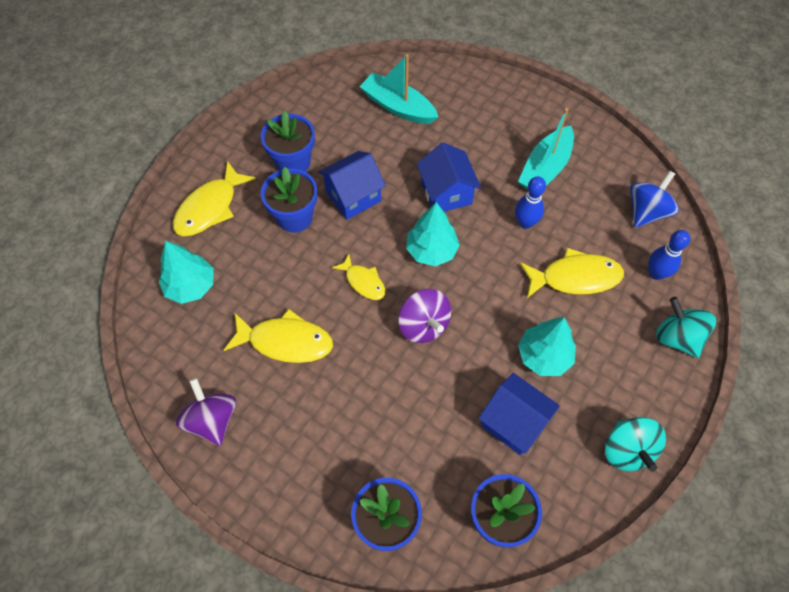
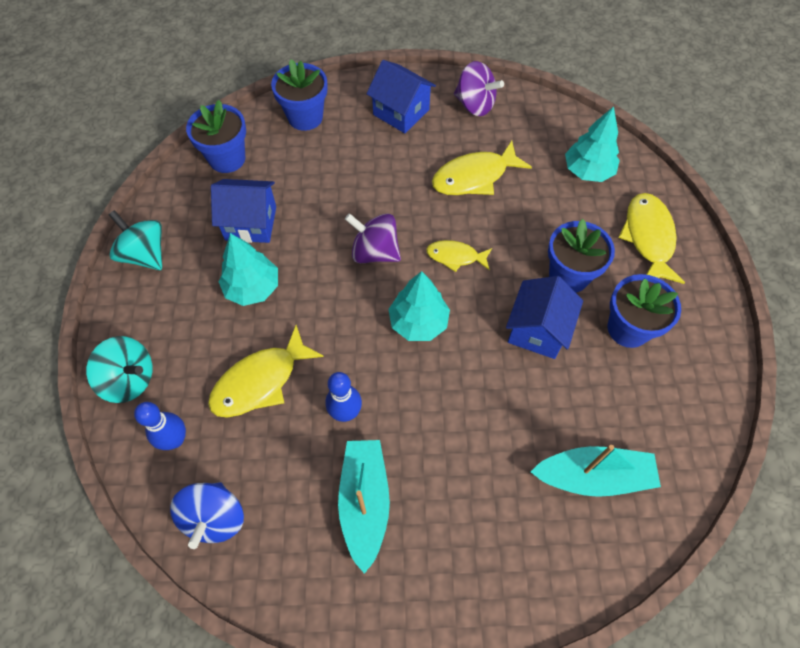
camera: 145 degrees right, 0 degrees up
(446, 193) = (451, 394): blue house -> blue house (401, 112)

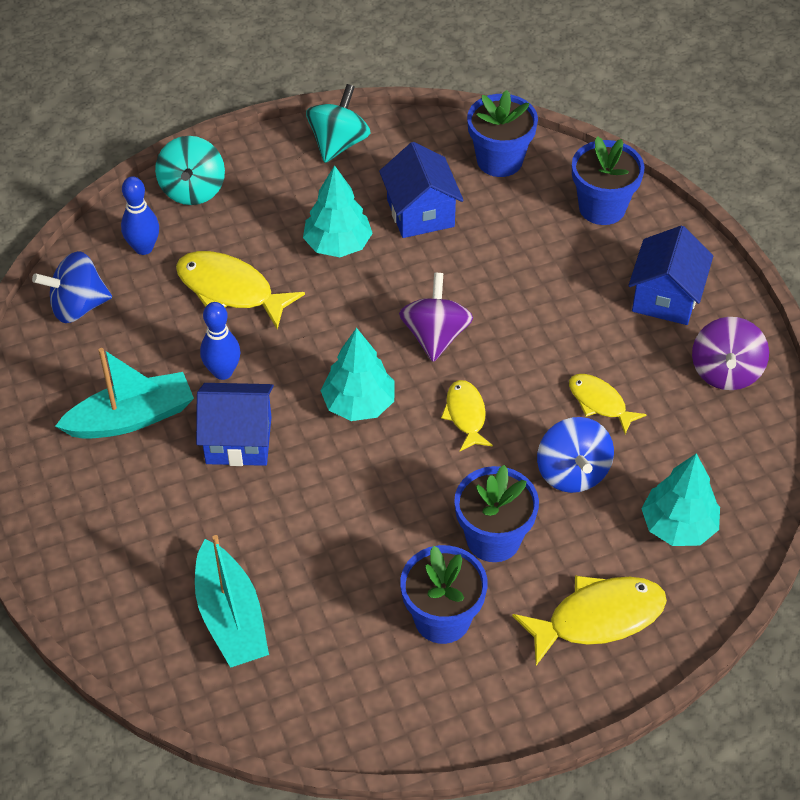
camera: 70 degrees right, 10 degrees down
(474, 177) = (600, 403): yellow fish -> yellow fish, size x0.60
(527, 211) = (572, 472): none -> blue spinning top
(537, 330) = (398, 522): blue house -> blue house (238, 440)

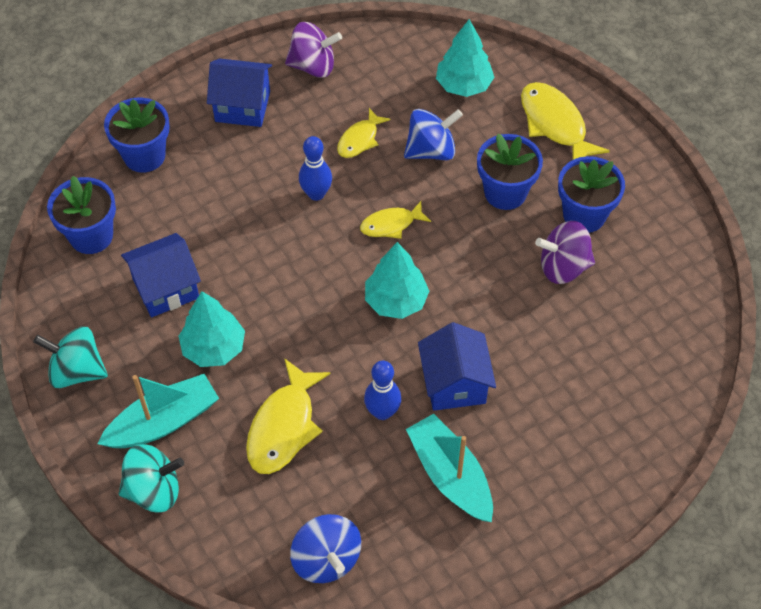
camera: 100 degrees left, 5 degrees up
(143, 248) = (240, 517): blue bowling pin -> blue bowling pin (316, 194)
(231, 617) = (626, 353): turquoise boat -> turquoise boat (163, 422)
(435, 336) = (311, 257): purple spinning top -> purple spinning top (563, 267)

